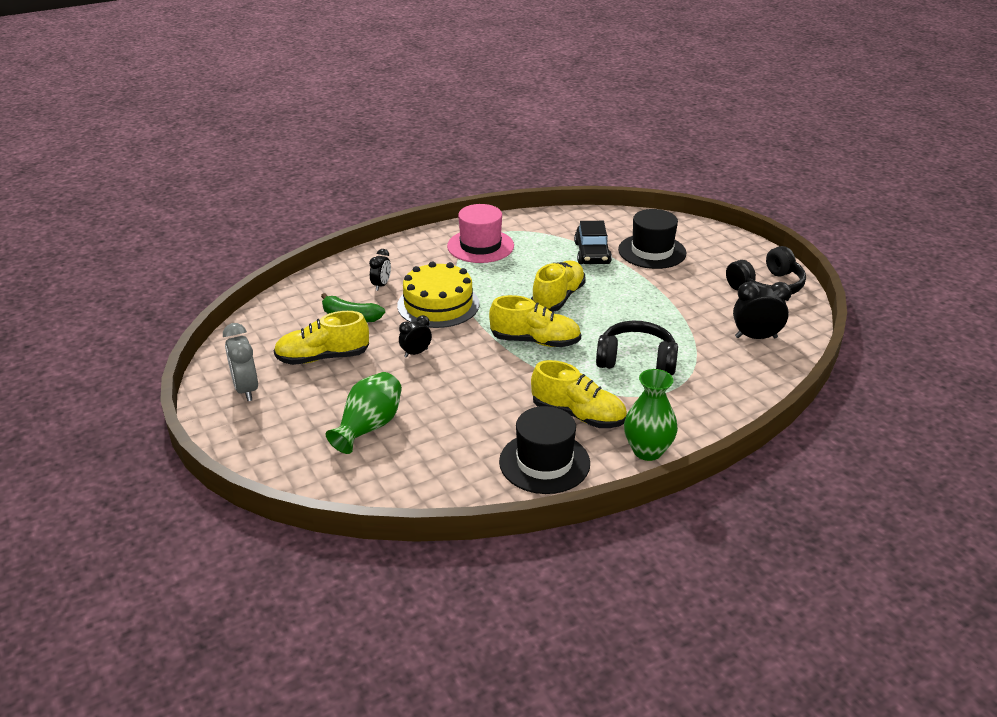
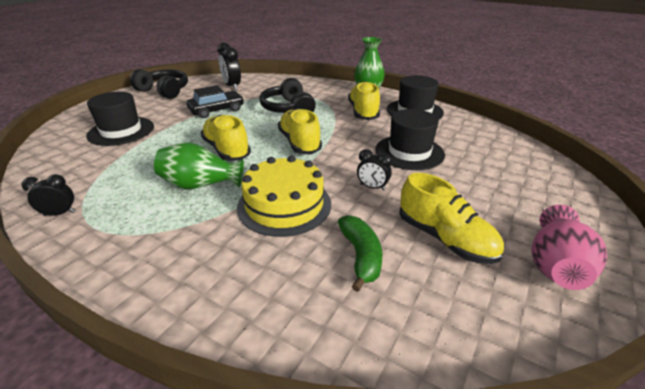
camera: 120 degrees left, 0 degrees up
(246, 389) = (555, 266): grey clock -> pink vase
(369, 427) = (479, 172): green vase -> green vase (201, 184)
(381, 285) = (274, 264): black clock -> black clock (60, 214)
(449, 402) = (409, 152): none -> black hat
(480, 246) = (133, 222): pink hat -> none
(558, 298) = (226, 150): yellow shoe -> yellow shoe turned 60 degrees clockwise
(592, 253) = (133, 154): black car -> black car (217, 110)

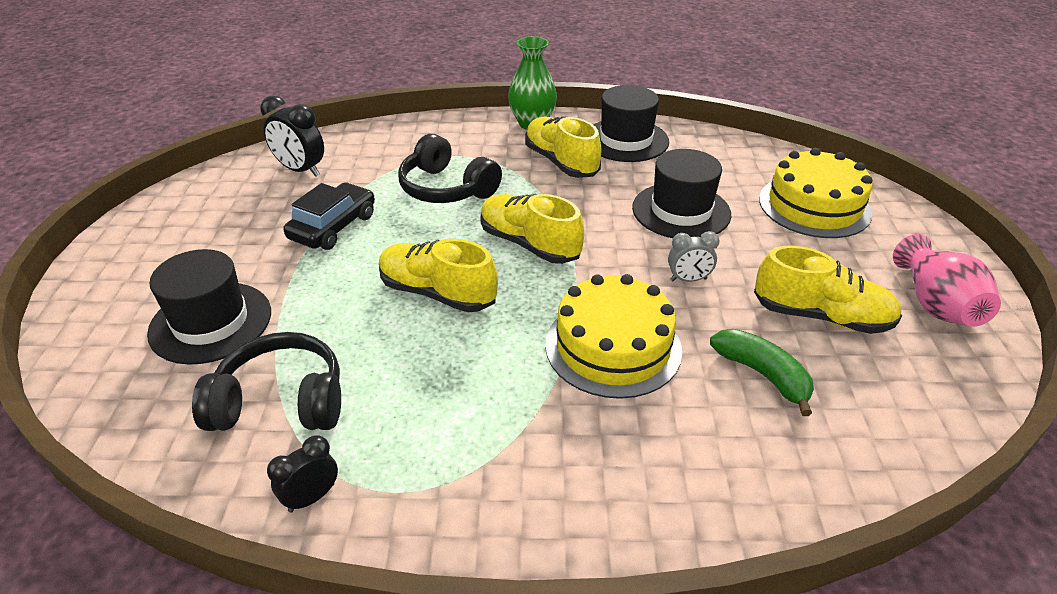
camera: 30 degrees left, 5 degrees up
(164, 91) = (182, 216): black headphones -> black headphones (281, 402)
(201, 184) = (468, 363): green vase -> none
(372, 187) = (688, 279): black clock -> grey clock
(511, 175) = (814, 206): none -> yellow cake

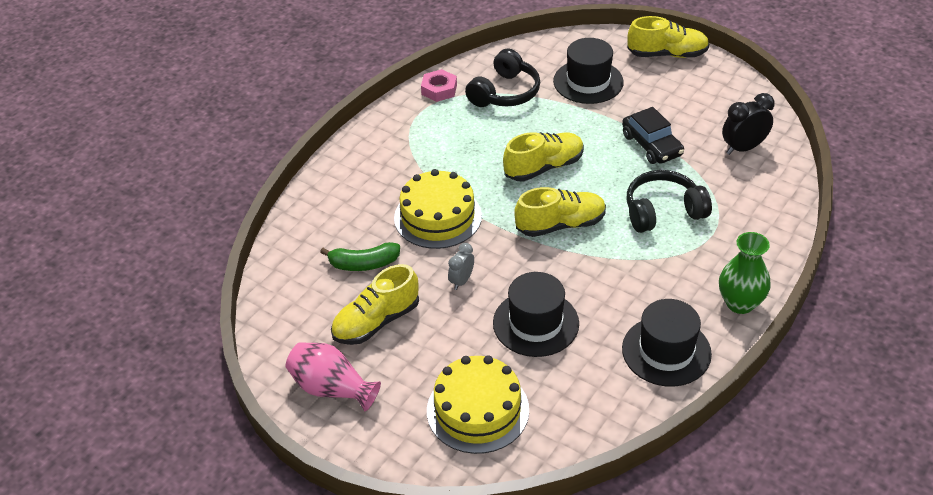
camera: 125 degrees right, 5 degrees up
(311, 497) = (439, 89): black clock -> pink nut
(561, 162) = (657, 290): yellow shoe -> yellow shoe (667, 54)

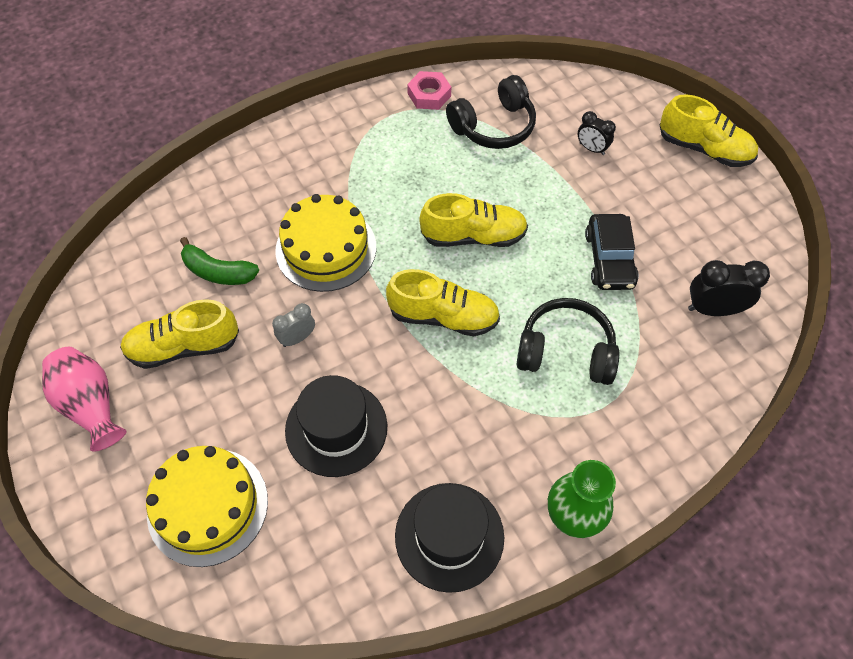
camera: 25 degrees right, 15 degrees up
(588, 82) = (591, 148): black hat -> black clock

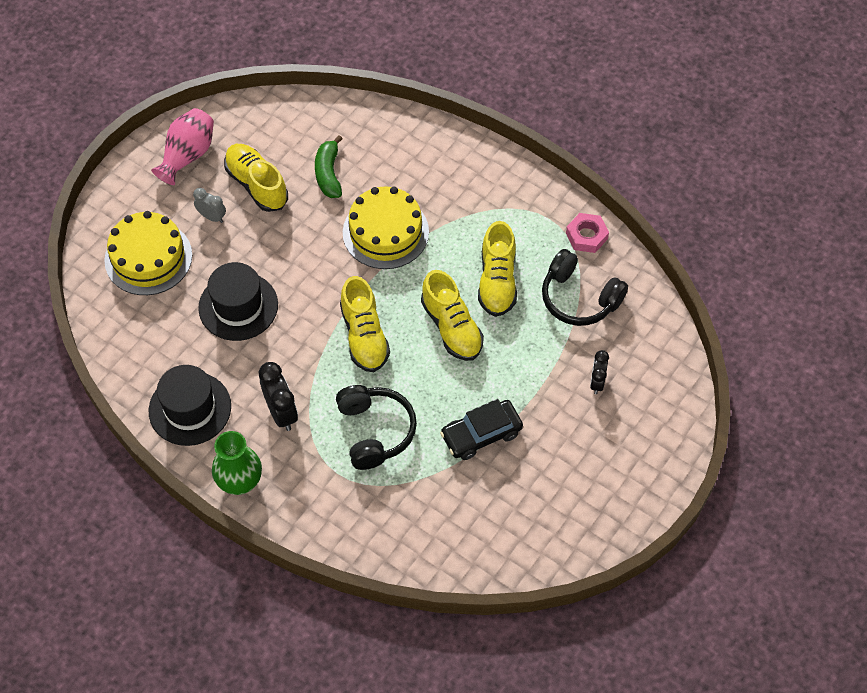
camera: 65 degrees right, 0 degrees up
(297, 338) = (298, 250): grey clock -> grey clock (212, 217)
(704, 149) = (650, 473): yellow shoe -> yellow shoe (497, 281)
(713, 309) = (470, 528): black clock -> black clock (281, 413)

